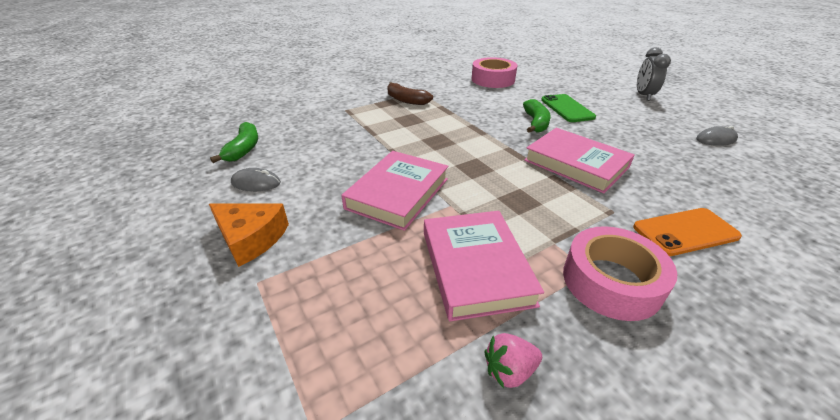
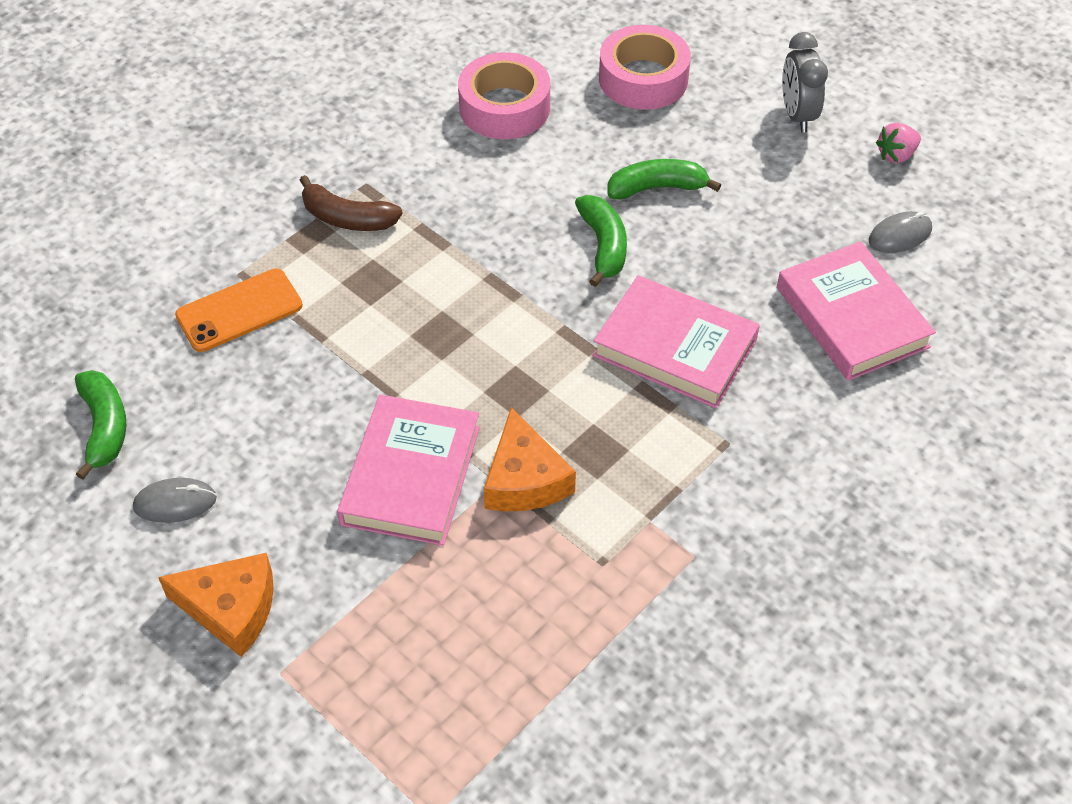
camera: 15 degrees left, 15 degrees up
(469, 206) = (524, 479): none -> orange cheese
(475, 267) = (552, 584): pink book -> pink book (851, 317)
(509, 370) = (611, 708): pink strawberry -> pink strawberry (896, 155)
(567, 108) = (657, 188): green phone -> green banana
(611, 281) = (720, 567): pink tape -> pink tape (643, 79)
(685, 232) = (819, 461): orange phone -> orange phone (239, 310)

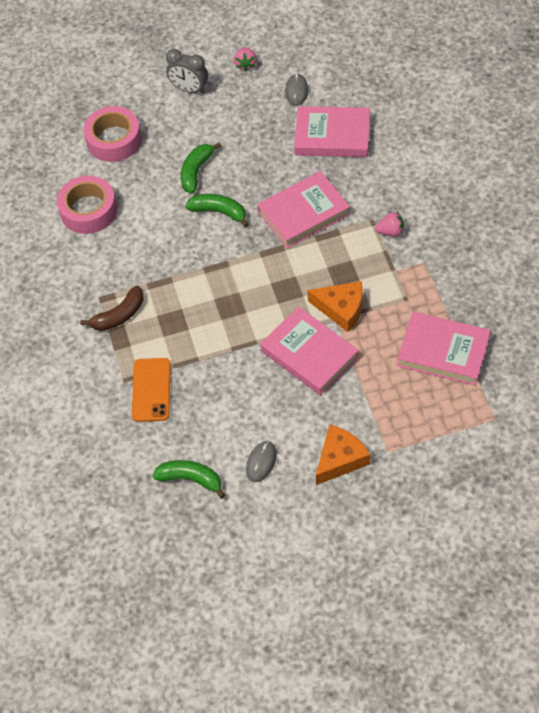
camera: 55 degrees left, 5 degrees up
(528, 668) = (443, 351): none -> pink book
(722, 479) = (390, 232): none -> pink strawberry

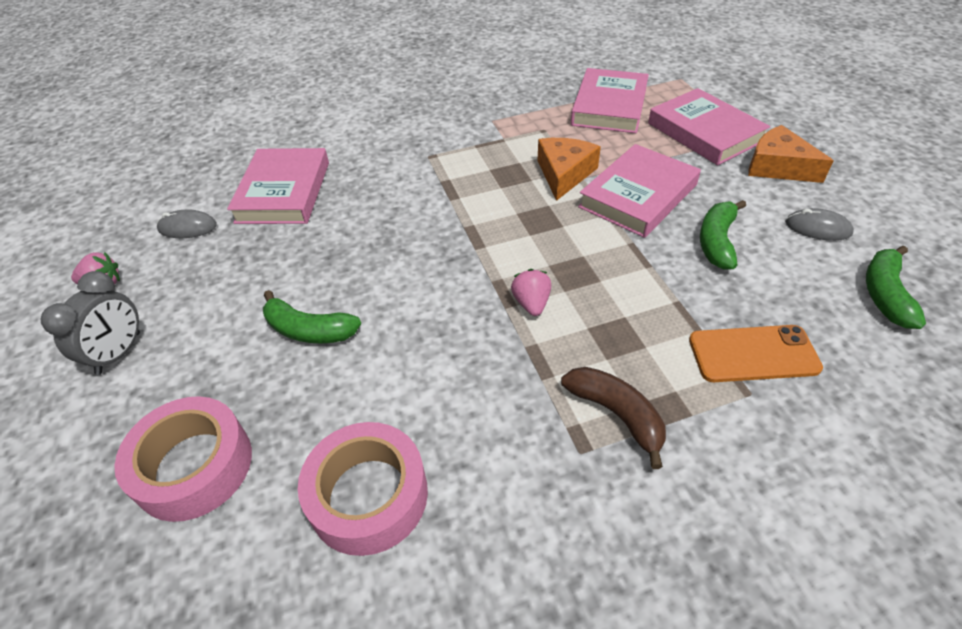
camera: 95 degrees left, 10 degrees down
(219, 212) = (398, 296): green banana -> green banana (717, 241)
(303, 213) = (411, 211): pink book -> pink book (704, 132)
(390, 232) = (448, 143): pink strawberry -> pink strawberry (531, 303)

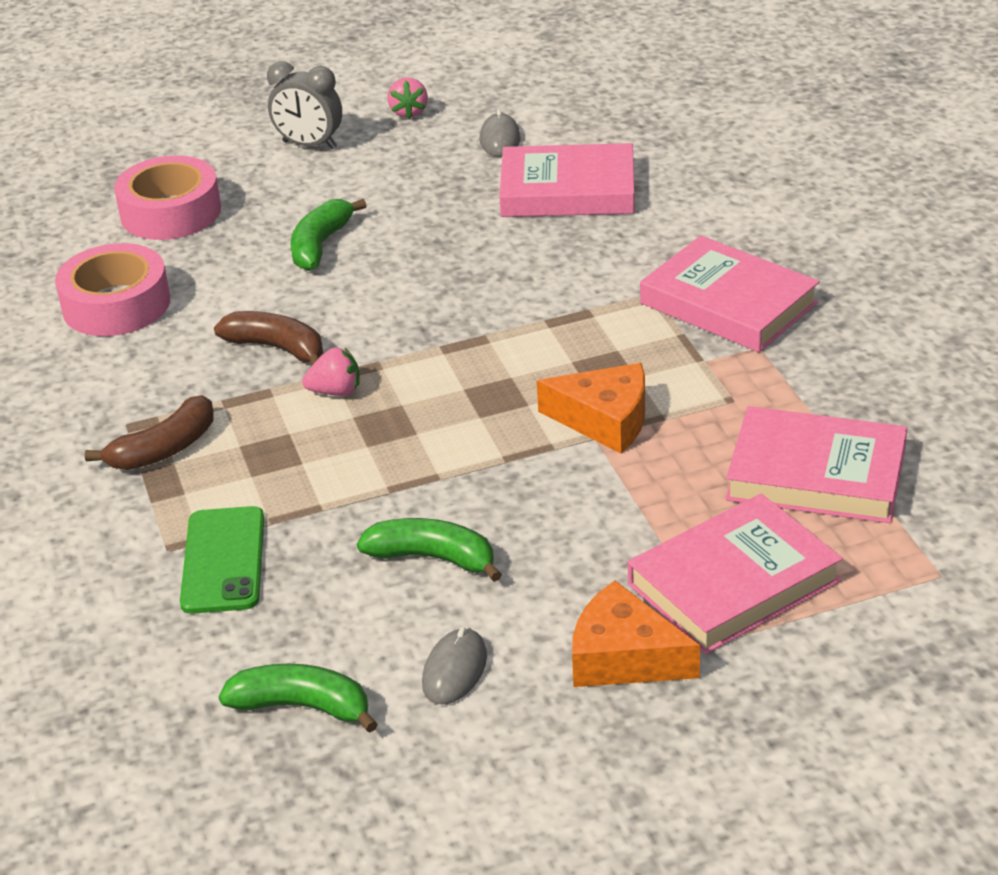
camera: 90 degrees right, 10 degrees down
(467, 347) = (277, 348): none -> brown banana
(638, 196) = (546, 490): pink book -> pink book (728, 303)
(753, 354) = (223, 560): orange phone -> green phone
(778, 166) = (624, 657): orange cheese -> orange cheese turned 105 degrees counterclockwise

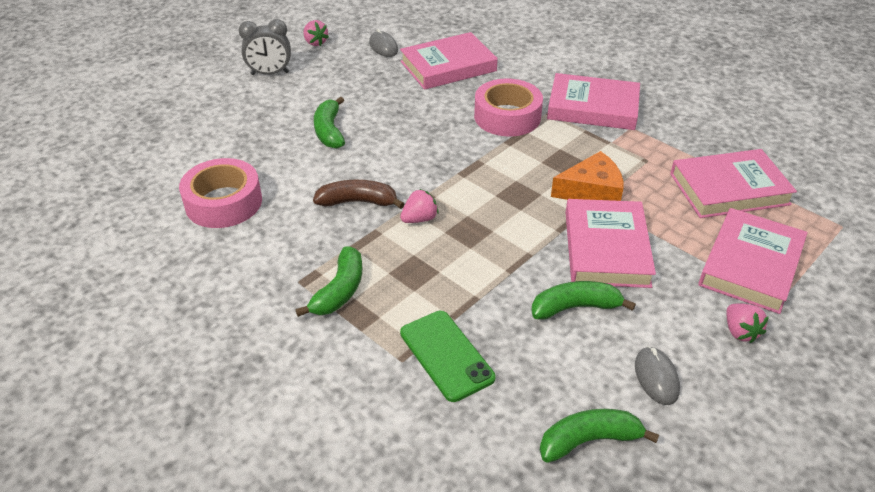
camera: 30 degrees left, 5 degrees up
(164, 449) = (340, 290): brown banana -> green banana
(171, 212) = (212, 134): pink tape -> pink tape (507, 116)
(548, 500) = (606, 248): none -> pink book
(624, 657) = (740, 332): orange cheese -> pink strawberry

